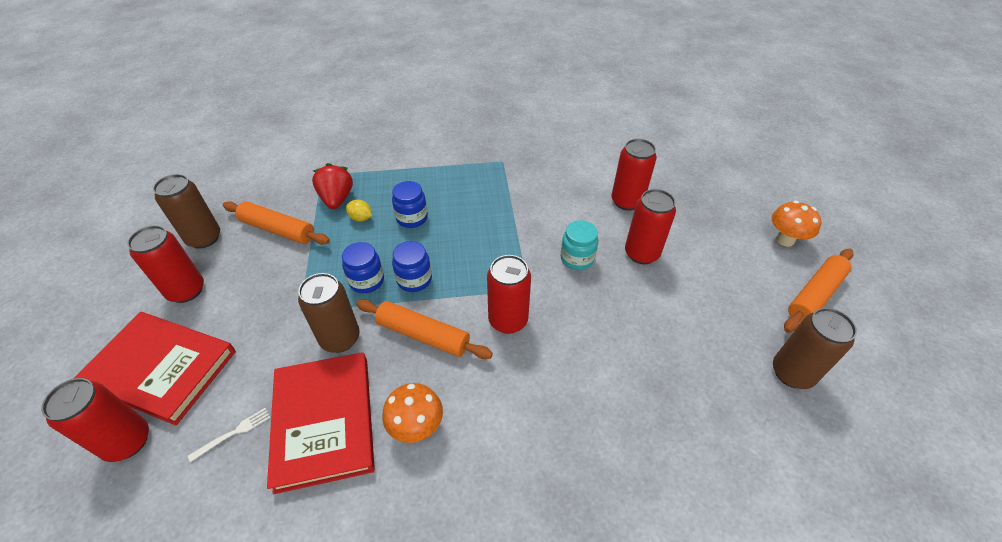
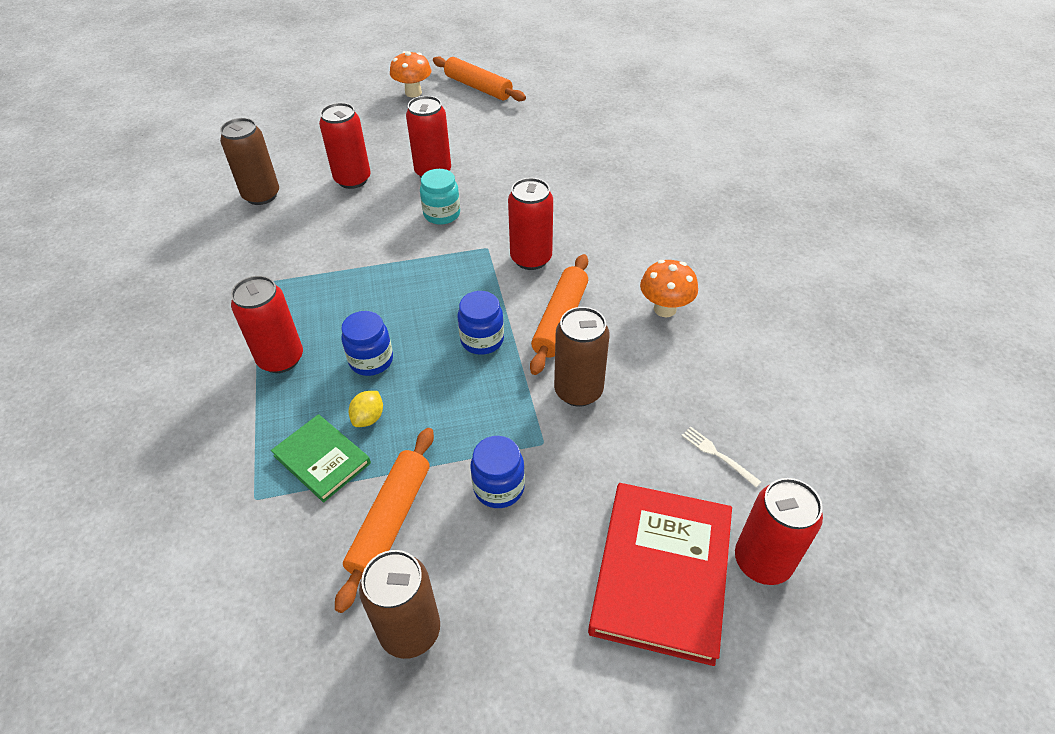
camera: 95 degrees left, 0 degrees up
(186, 290) = (526, 605): red can -> red can (281, 359)
(324, 421) = (680, 379): red book -> none
(337, 199) = (322, 459): red strawberry -> green book
(366, 281) = (488, 385): blue jar -> blue jar (499, 487)
(792, 373) = (558, 107): brown can -> brown can (261, 195)

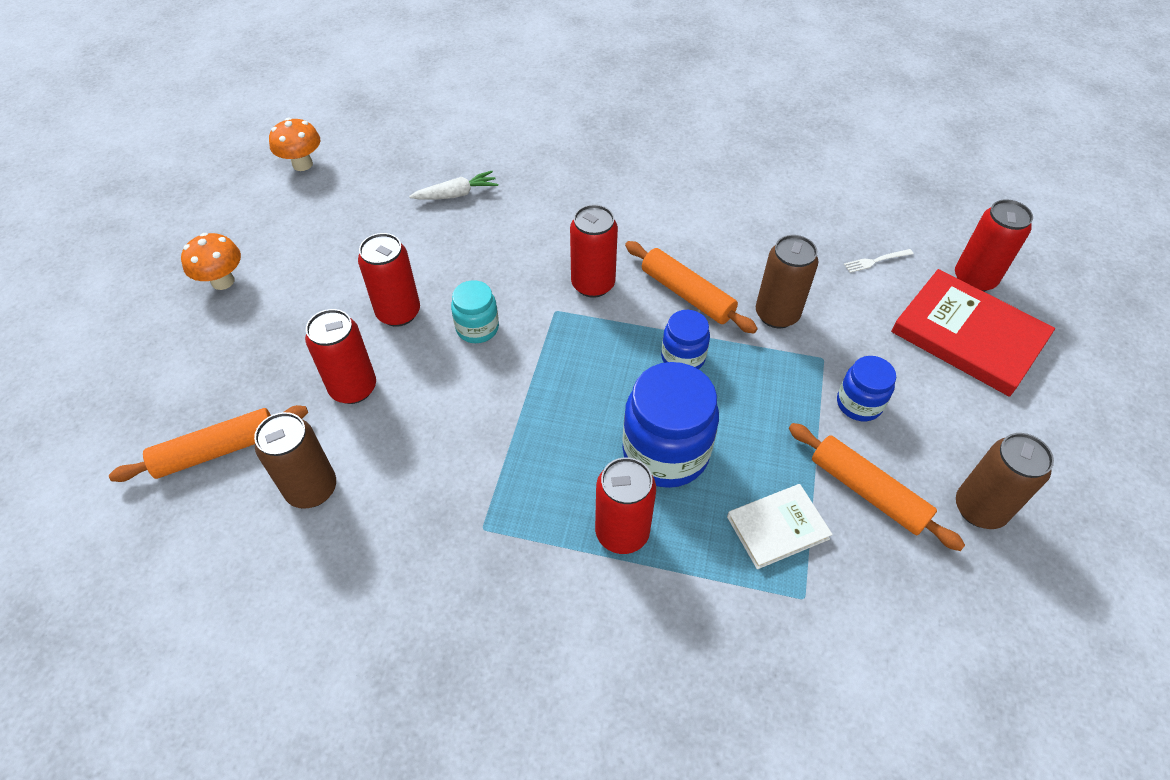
camera: 65 degrees left, 5 degrees up
(322, 459) = (777, 527): green book -> white book
(368, 418) = (741, 475): yellow lemon -> none
(371, 360) = (665, 452): blue jar -> blue jar, size x1.80
(478, 87) = (268, 223): orange rolling pin -> orange rolling pin (217, 451)
(575, 153) = (456, 194): none -> white carrot
(665, 309) = (710, 224): orange mushroom -> orange mushroom (302, 164)

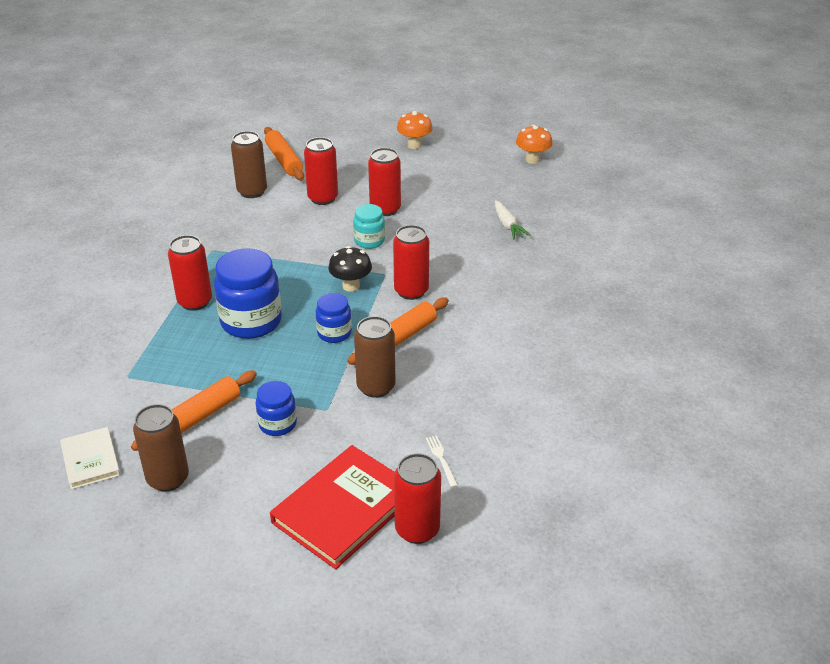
camera: 90 degrees right, 15 degrees down
(582, 345) = (351, 286): none -> black mushroom
(777, 527) = (180, 369): white book -> white book (90, 460)

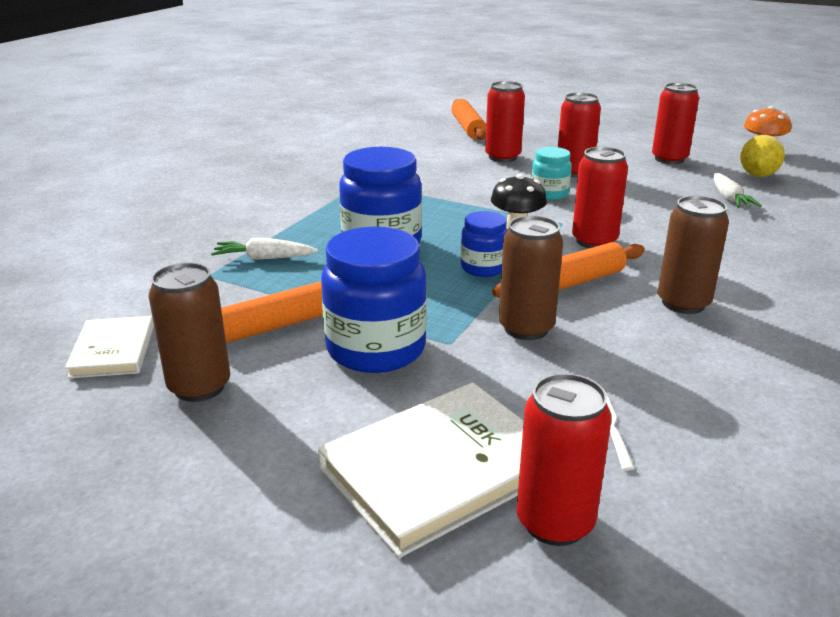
camera: 15 degrees right, 10 degrees down
(164, 351) = (264, 258): none -> white carrot
(195, 302) = (322, 221): red can -> red can (669, 159)
(252, 191) = (425, 146): brown can -> brown can (683, 303)
(277, 424) = (376, 349): blue jar -> blue jar, size x1.80
(344, 509) = (439, 470): red book -> white book
(414, 145) = (618, 129): orange mushroom -> none
(529, 193) = (757, 175): none -> yellow lemon

